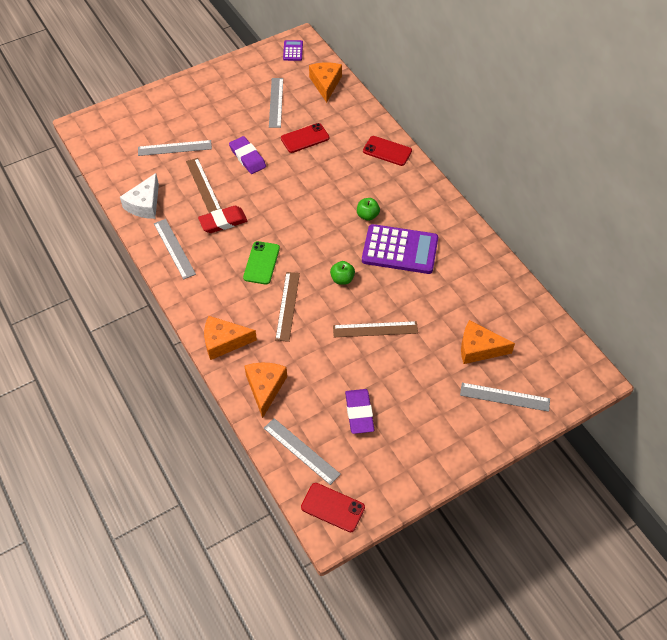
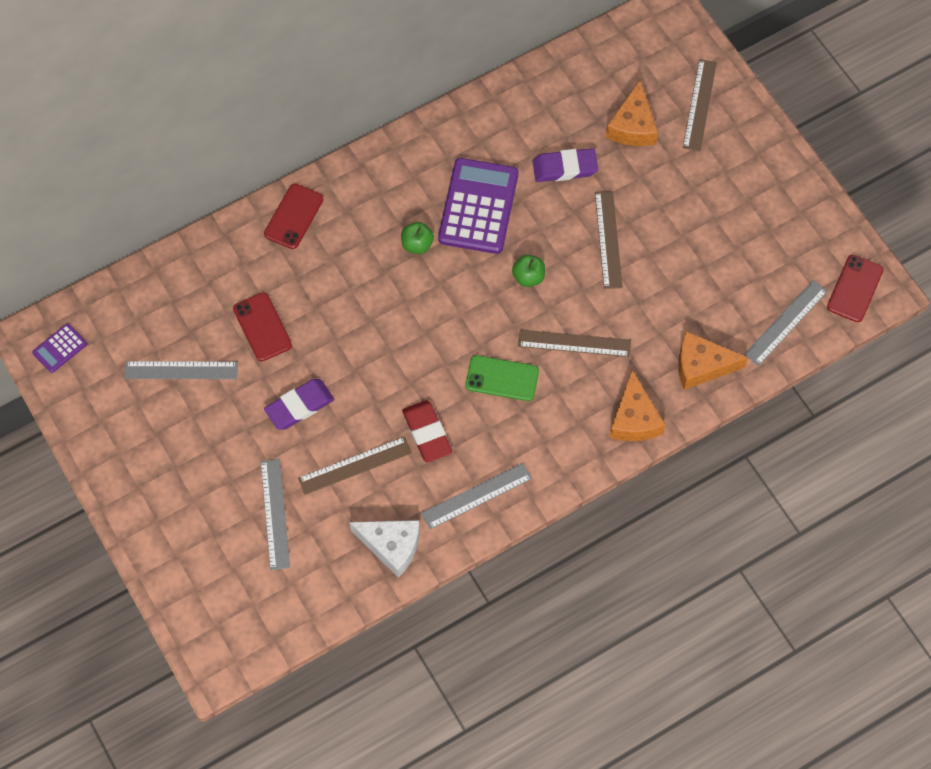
camera: 90 degrees left, 10 degrees up
(293, 51) = (59, 348): purple calculator -> purple calculator turned 45 degrees counterclockwise
(325, 84) = (144, 299): orange cheese -> none
(359, 413) = (730, 259): purple eraser -> purple eraser (565, 168)
(504, 397) = (699, 105): grey ruler -> brown ruler

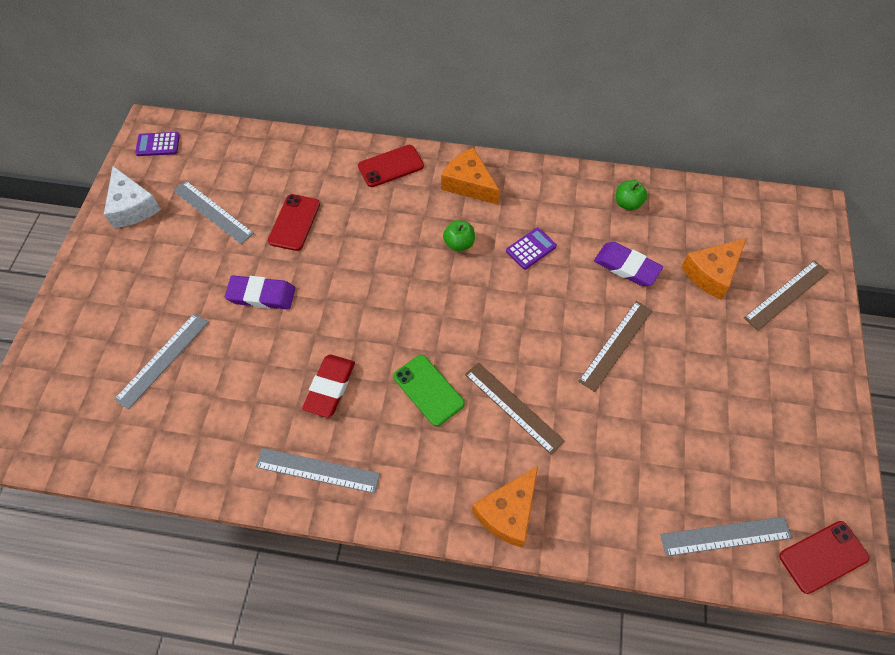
camera: 40 degrees right, 5 degrees down
(355, 465) = (253, 370): brown ruler -> none
(391, 546) = (214, 456): white cheese -> white cheese (132, 207)
(478, 207) = (531, 249): purple calculator -> purple calculator, size x0.47
(528, 277) = (523, 327): green apple -> green apple (628, 203)
(701, 366) = (610, 513): orange cheese -> orange cheese (469, 184)

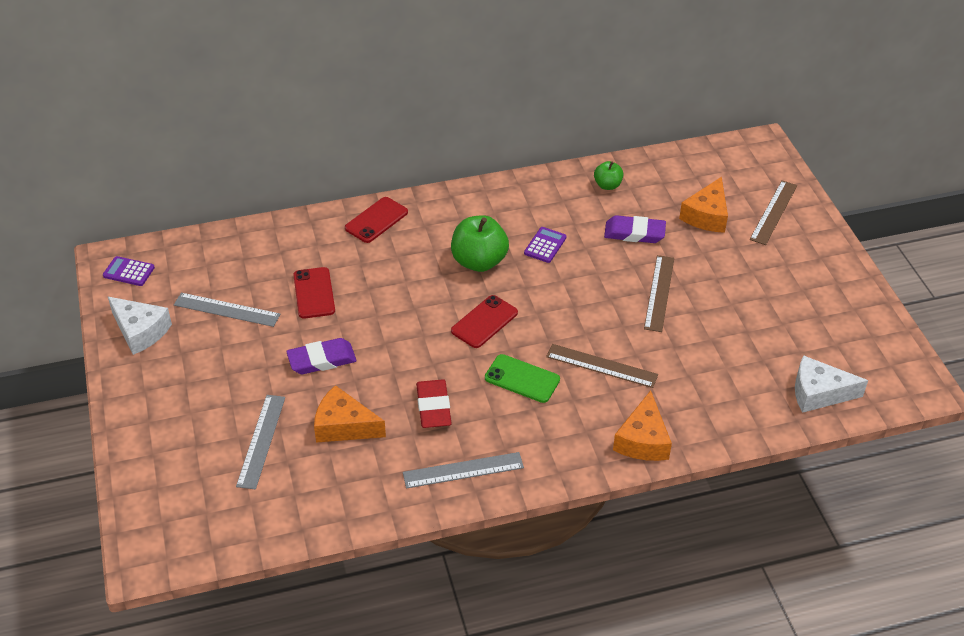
camera: 25 degrees left, 15 degrees down
(158, 144) = (129, 272): purple calculator -> purple calculator turned 45 degrees clockwise
(459, 243) = (479, 261): green apple -> green apple, size x1.84
(469, 184) = (458, 212): orange cheese -> orange cheese (344, 426)
(725, 536) = (819, 393): grey ruler -> white cheese
(823, 556) = (896, 380): red phone -> red phone (484, 322)

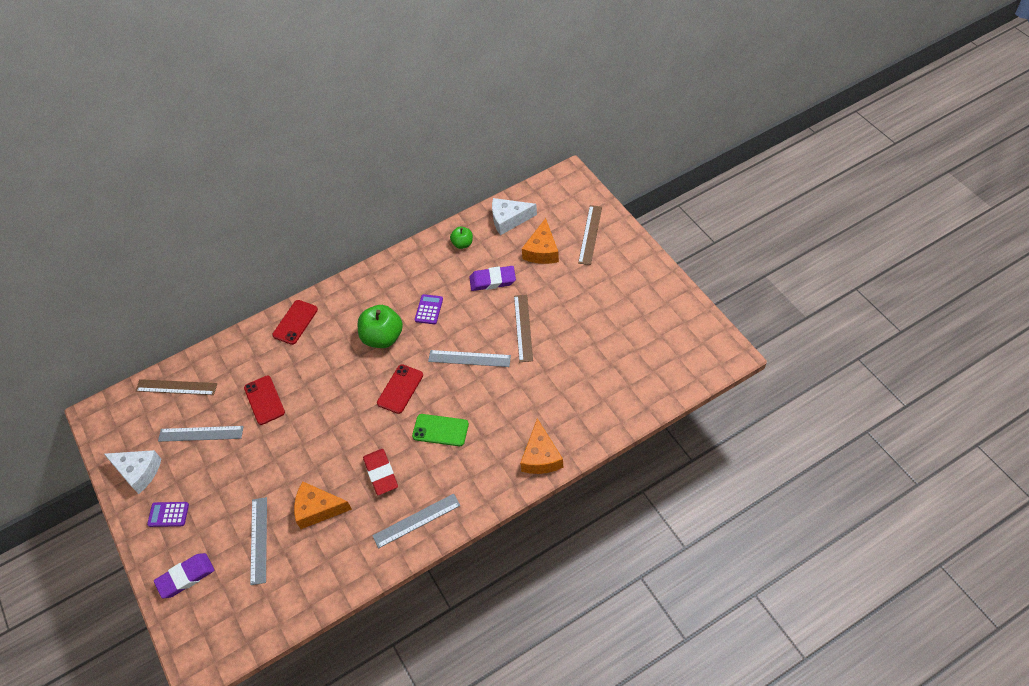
camera: 10 degrees left, 10 degrees up
(129, 272) = (114, 421): purple calculator -> purple calculator (168, 514)
(322, 360) = (286, 457): purple eraser -> purple eraser (186, 577)
(581, 310) = (469, 358): none -> grey ruler
(601, 366) = (496, 402): brown ruler -> brown ruler (176, 387)
(819, 393) = (657, 381): white cheese -> white cheese (509, 219)

